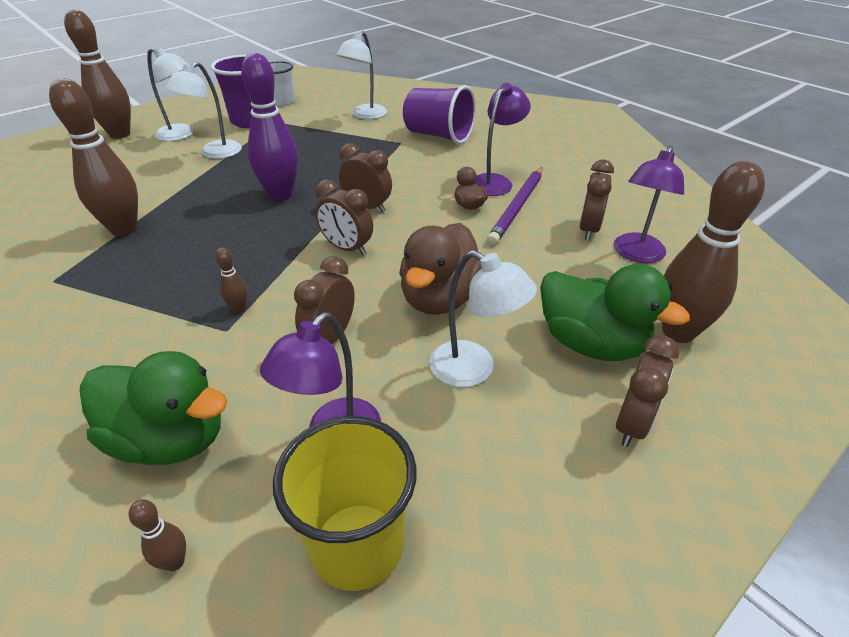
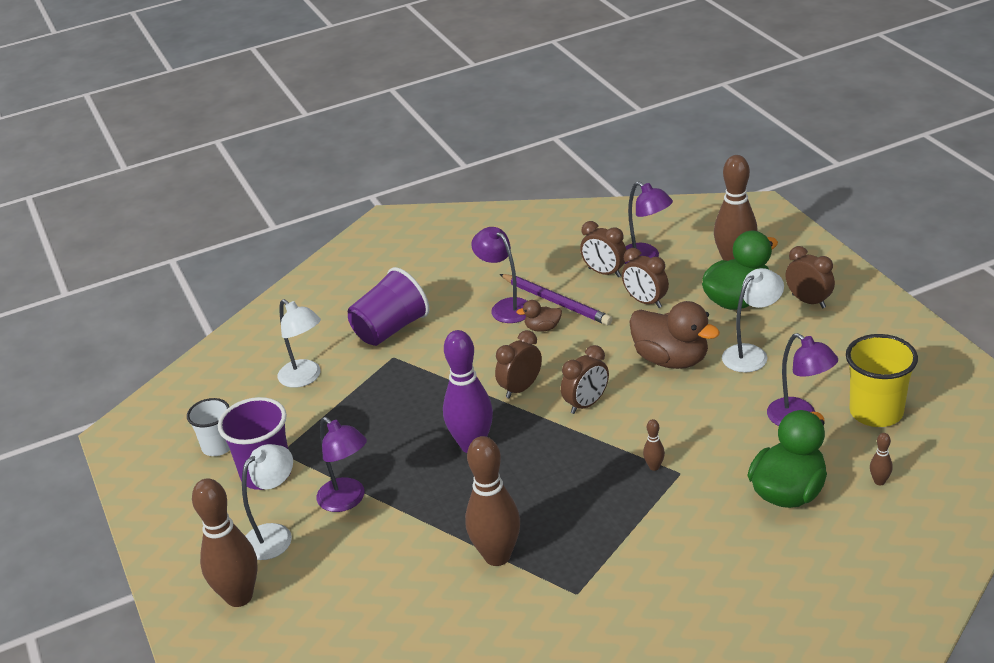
camera: 70 degrees left, 5 degrees down
(215, 153) = (347, 500): white lamp -> purple lamp
(330, 338) = (703, 417): brown clock -> brown clock (645, 301)

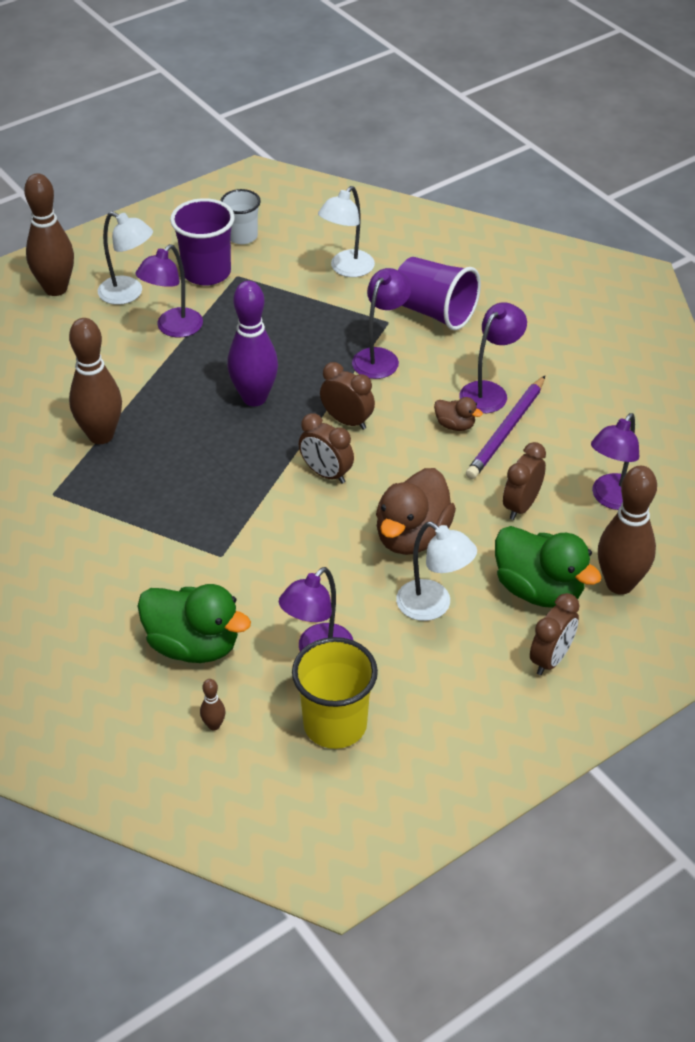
camera: 75 degrees right, 10 degrees up
(441, 364) = (380, 357): none -> purple lamp
(542, 328) = (455, 425): brown duck -> brown duck turned 135 degrees clockwise
(604, 272) = (574, 465): brown clock -> none
(654, 467) = (229, 535): brown bowling pin -> none

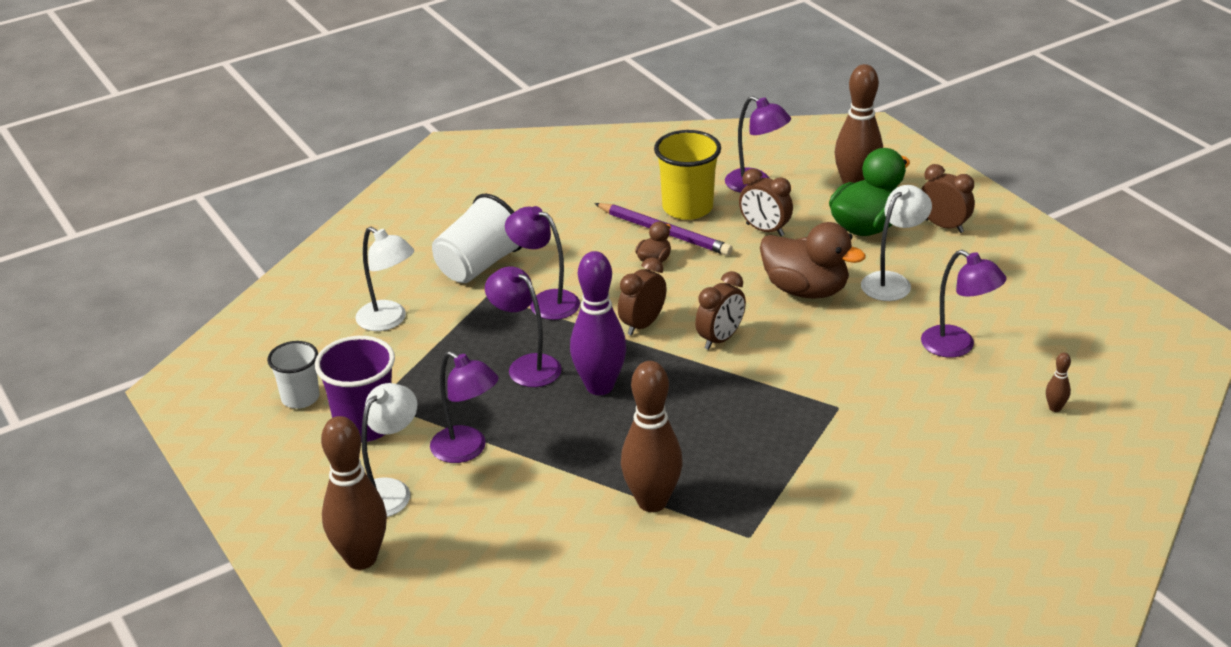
camera: 85 degrees left, 10 degrees down
(193, 645) = (960, 423): green duck -> none
(335, 724) = (1038, 338): yellow cup -> yellow cup (687, 208)
(434, 312) = (478, 265): purple cup -> white cup
(489, 391) = (607, 239): purple lamp -> purple lamp (526, 366)

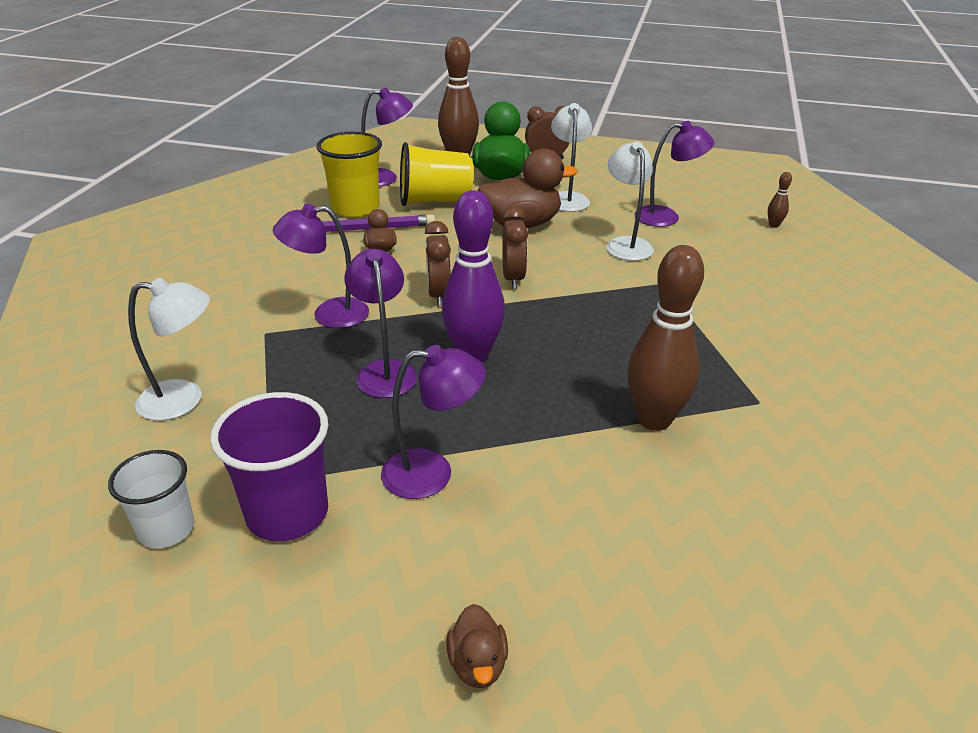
camera: 45 degrees left, 0 degrees up
(361, 558) = (477, 664): brown bowling pin -> brown duck
(390, 490) = (407, 564): white lamp -> white lamp (626, 244)
(478, 265) = (223, 314): white cup -> none
(526, 366) = (384, 371): purple lamp -> purple lamp turned 75 degrees clockwise
(764, 230) = (435, 201): brown clock -> yellow cup

